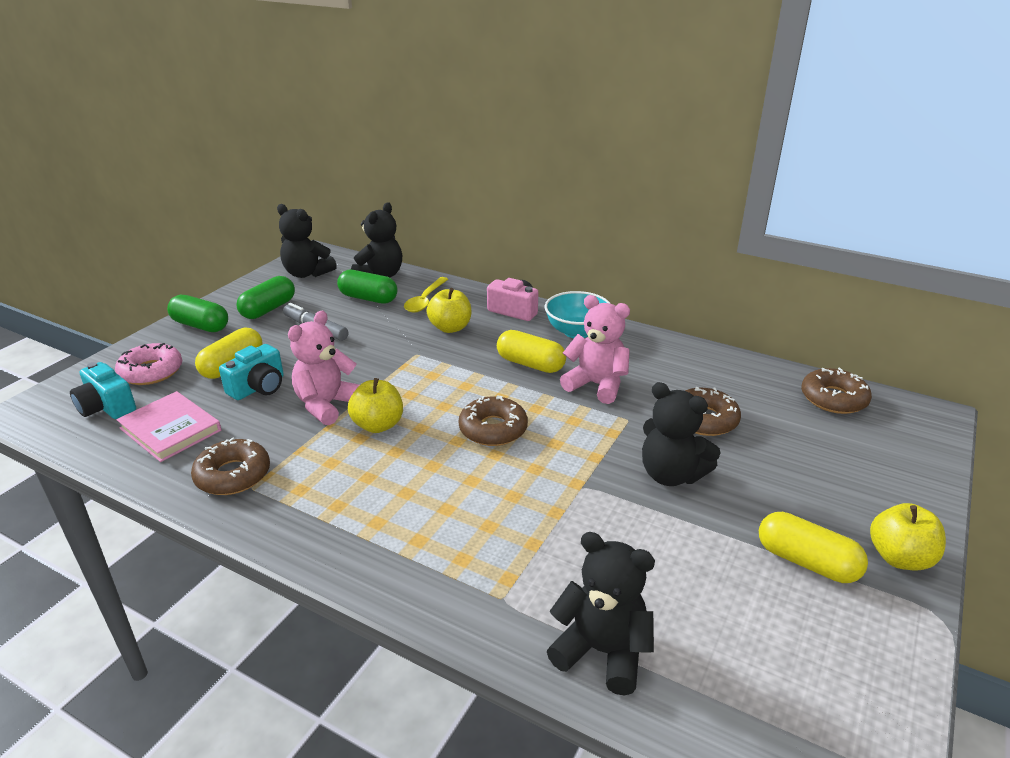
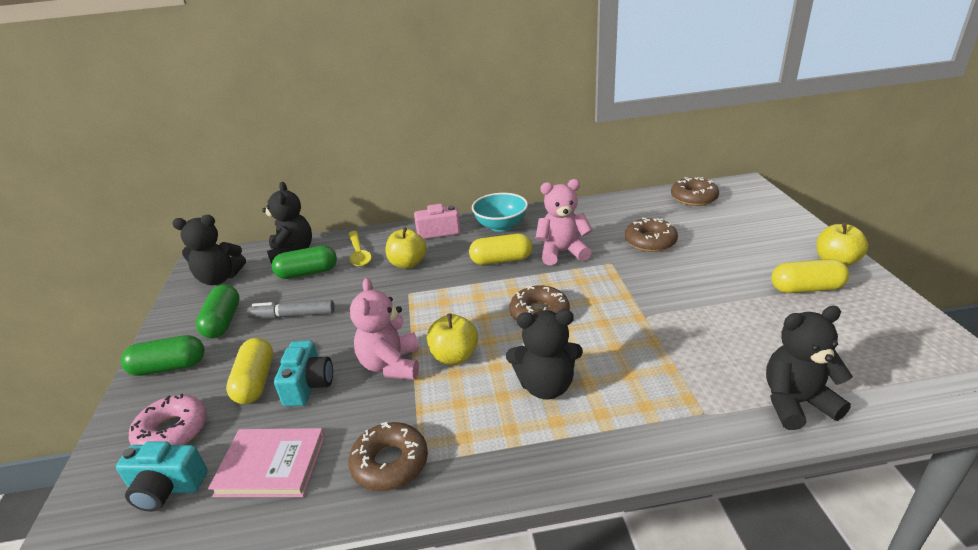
camera: 35 degrees left, 0 degrees up
(671, 474) = (680, 281): black teddy bear -> black teddy bear (546, 386)

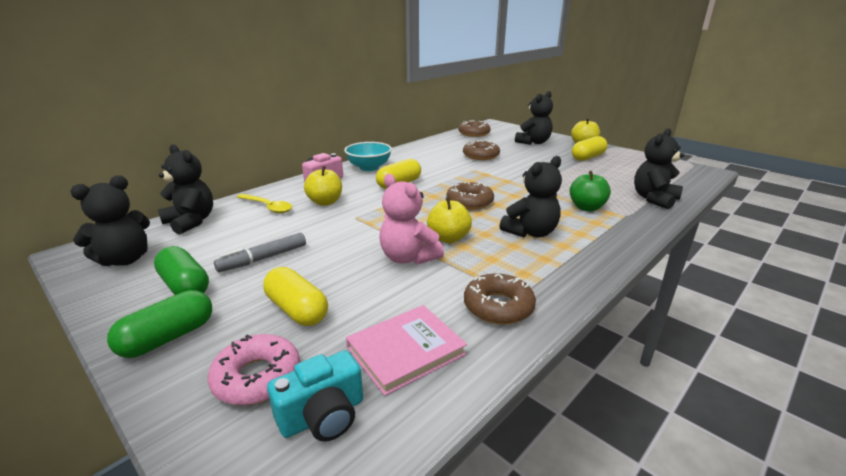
camera: 40 degrees left, 5 degrees down
(307, 273) = (232, 230): green capsule -> none
(308, 385) = (355, 293): turquoise camera -> none
(562, 252) = (435, 171): pink teddy bear -> none
(669, 377) = (586, 208): none -> green apple
(759, 236) = (533, 142): none -> black teddy bear

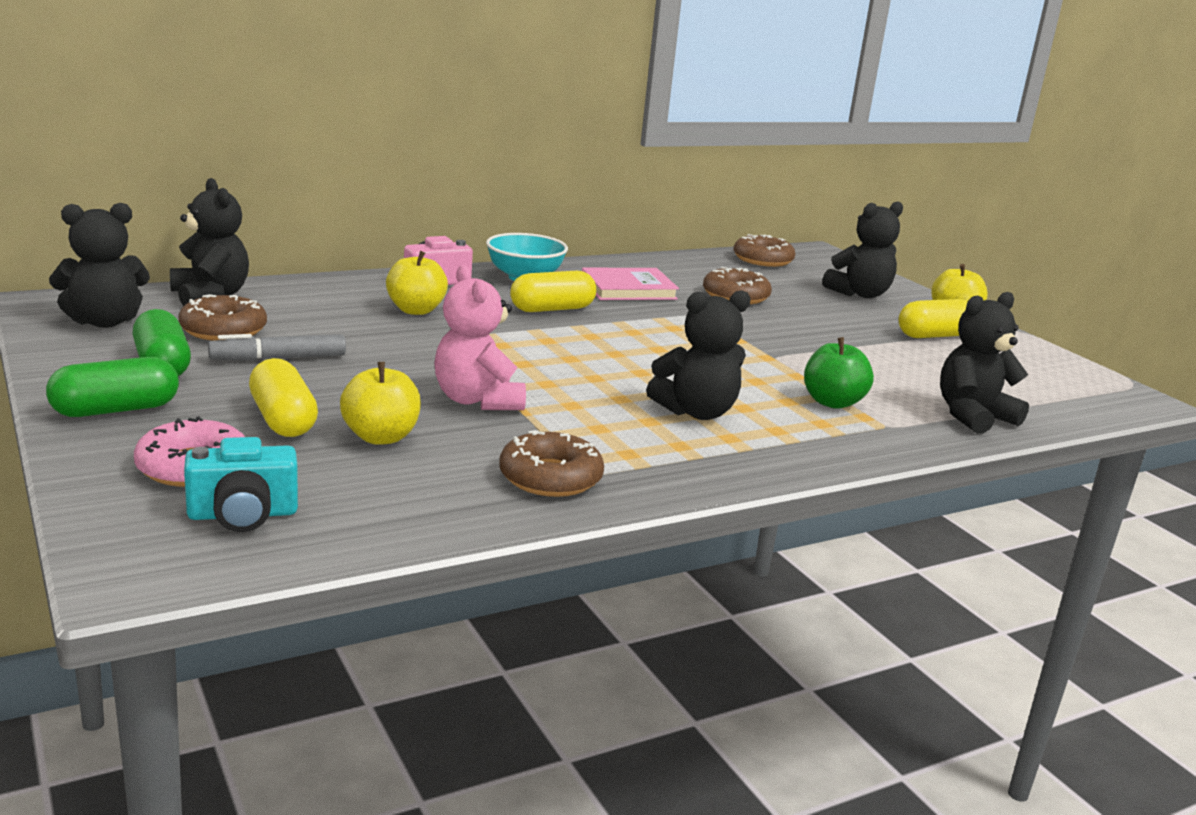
camera: 15 degrees right, 5 degrees down
(268, 207) = (327, 300): yellow spoon -> none
(406, 351) = (385, 488): pink book -> pink book (628, 289)
(448, 238) = (559, 392): yellow apple -> yellow apple (380, 437)
(469, 202) = (642, 355): brown donut -> brown donut (223, 330)

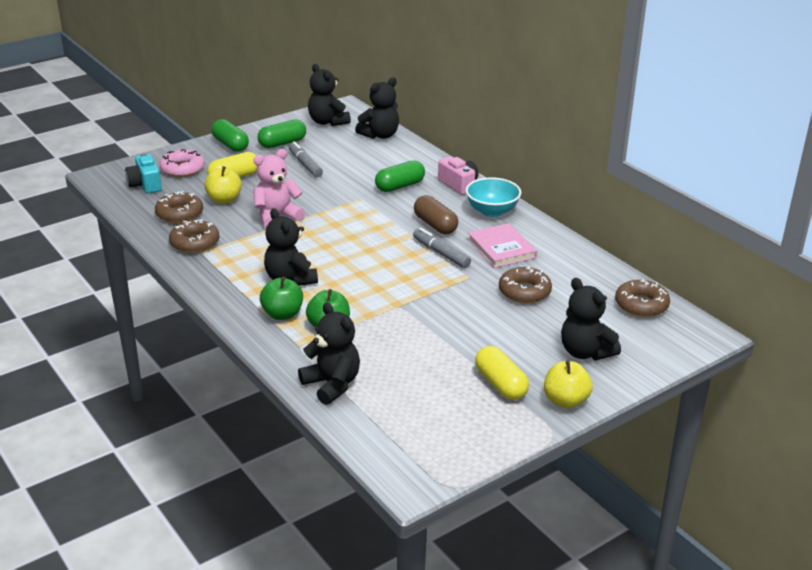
camera: 85 degrees right, 10 degrees up
(223, 330) = (335, 146): brown donut -> brown donut (179, 214)
(416, 310) = (400, 186): yellow apple -> green capsule
(552, 309) = (435, 225): yellow capsule -> brown capsule
(633, 317) = (441, 253): none -> grey marker
(802, 428) = (282, 314): none -> green apple

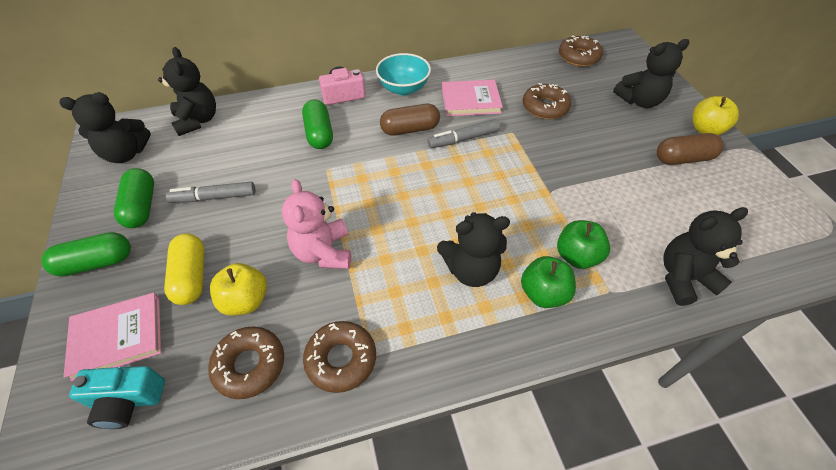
camera: 70 degrees left, 20 degrees up
(182, 169) = (118, 337): pink donut -> pink book
(500, 384) = (683, 159): yellow capsule -> brown capsule

